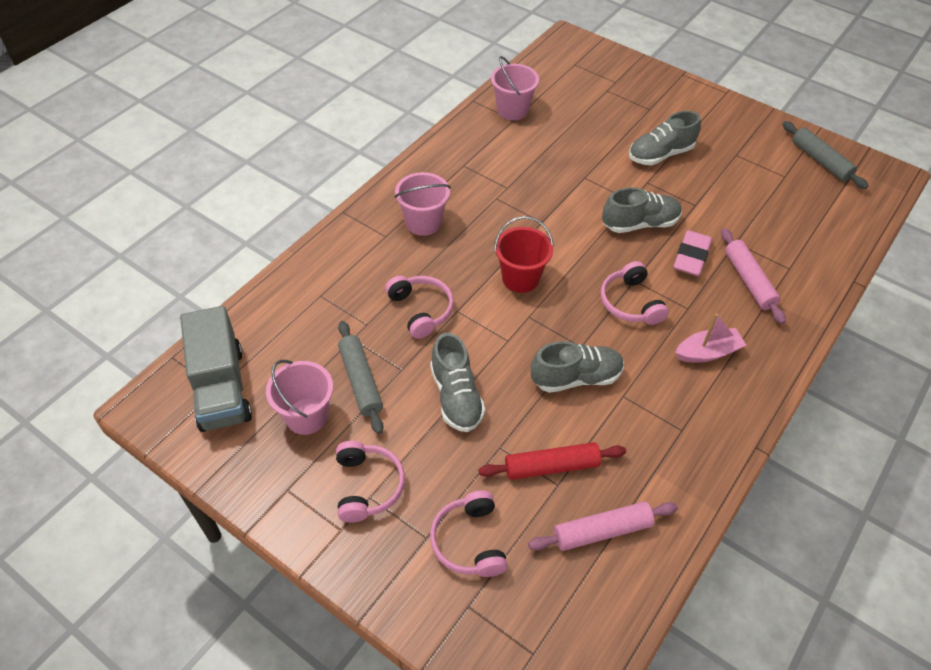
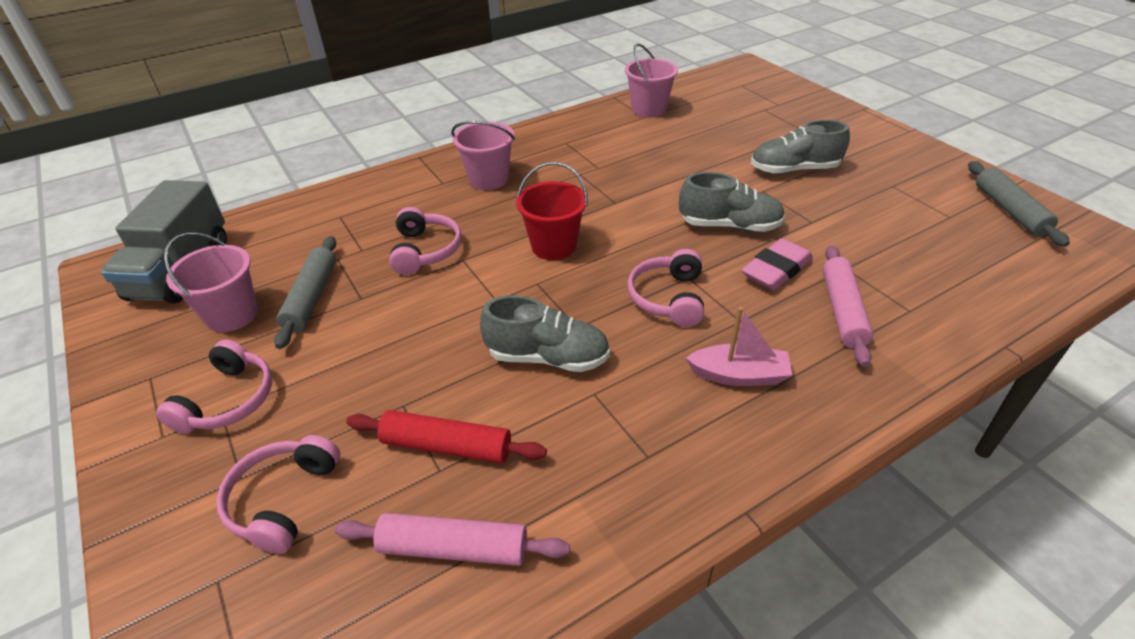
camera: 25 degrees right, 10 degrees down
(456, 396) = (396, 339): grey shoe -> none

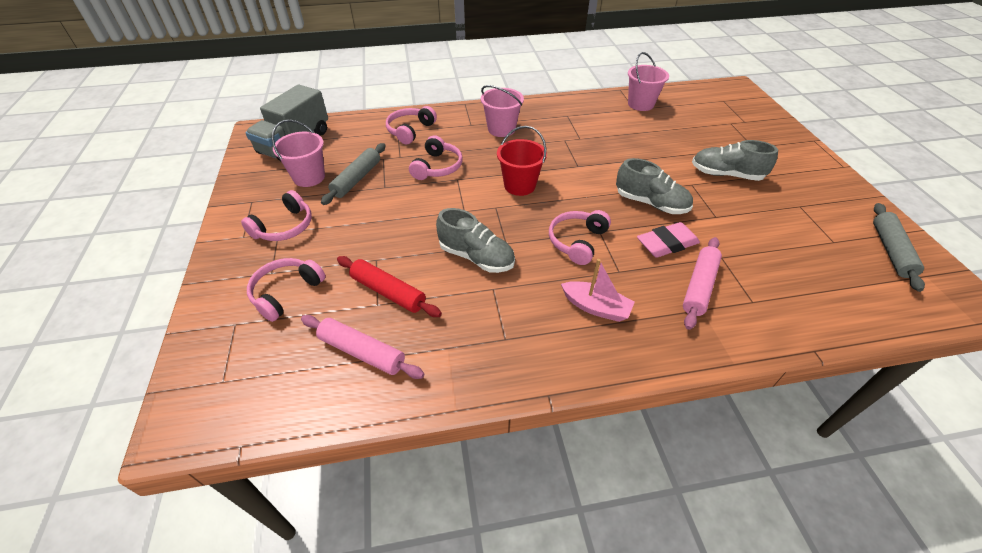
camera: 20 degrees right, 5 degrees up
(358, 210) = (410, 131): none -> pink headphones

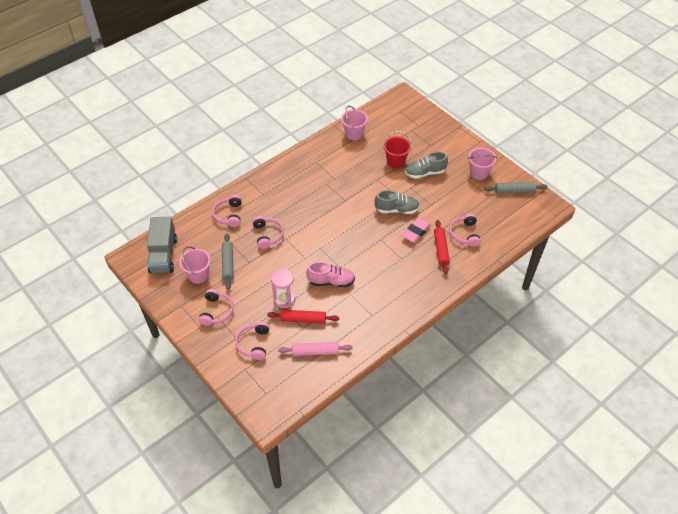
camera: 30 degrees left, 5 degrees up
(387, 251) = (284, 299): none -> pink hourglass
(476, 257) = (331, 281): grey shoe -> pink shoe
(501, 129) = (284, 190): pink bucket -> pink bucket (479, 173)
(519, 185) = (323, 228): red bucket -> red bucket (396, 161)
(577, 241) = (374, 250): pink headphones -> pink headphones (464, 234)
(596, 307) = (402, 281): pink boat -> none
(699, 286) = (441, 249): pink rolling pin -> red rolling pin
(891, 250) = (514, 191): grey rolling pin -> grey rolling pin turned 75 degrees counterclockwise

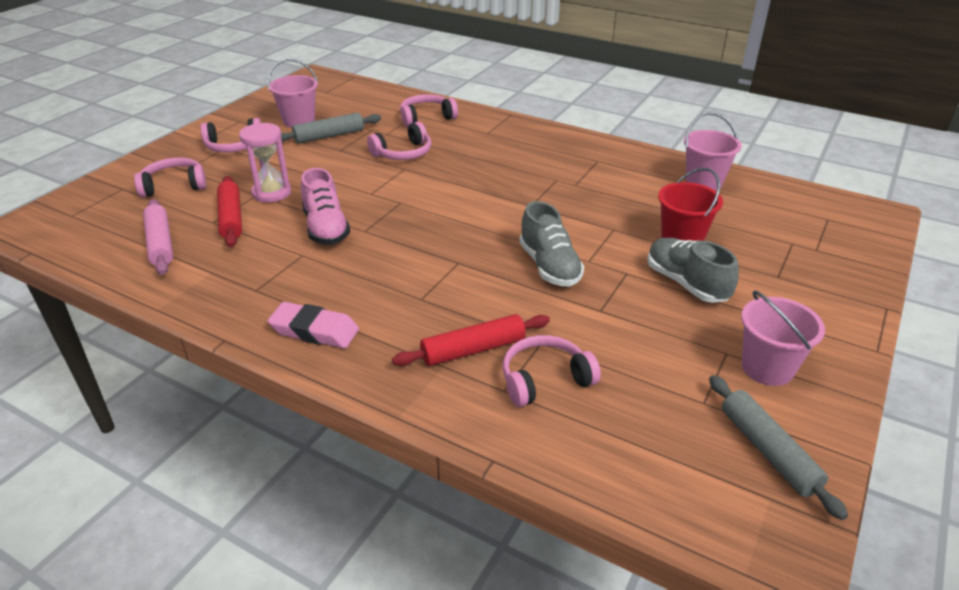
camera: 70 degrees right, 15 degrees down
(163, 255) = (326, 93): grey truck -> none
(416, 232) = (504, 303): pink eraser -> pink eraser (314, 331)

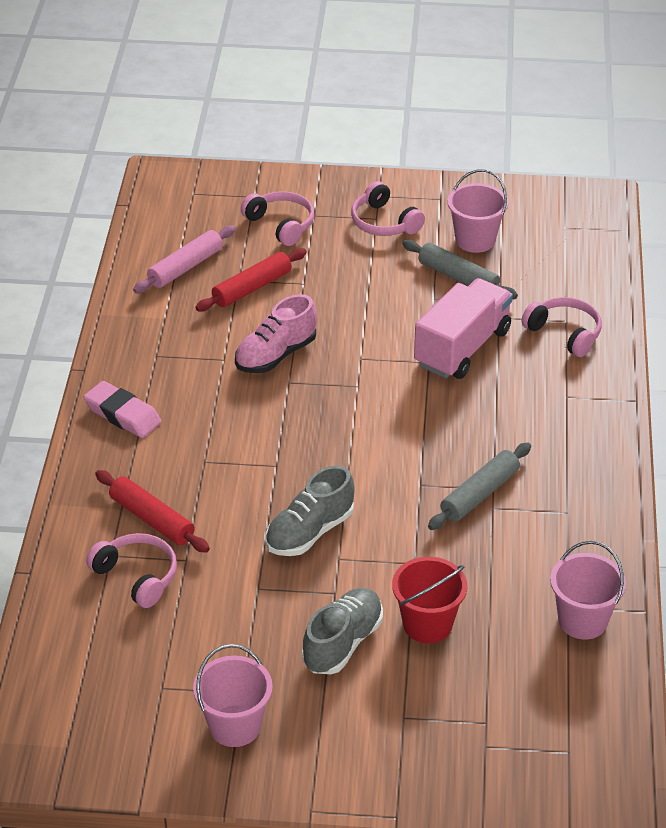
camera: 65 degrees right, 5 degrees up
(271, 193) = (313, 291): pink hourglass -> none
(314, 331) = (123, 415): pink eraser -> pink eraser turned 45 degrees counterclockwise
(403, 153) = (462, 348): pink headphones -> pink truck
(768, 451) = (120, 739): grey rolling pin -> grey rolling pin (480, 494)

